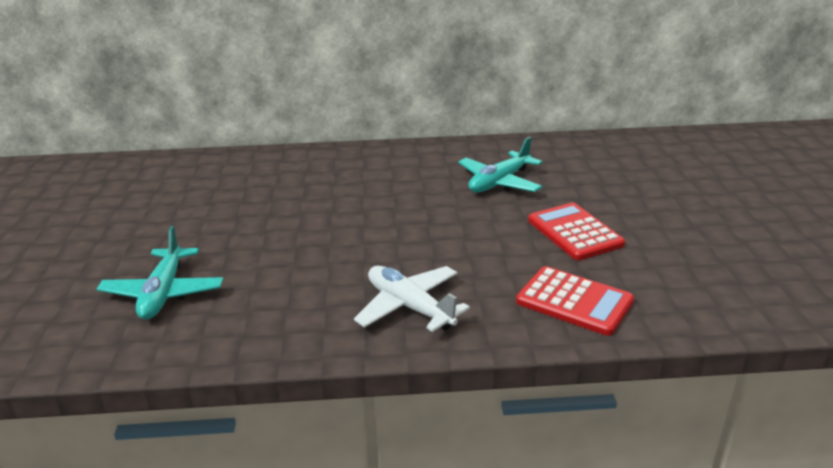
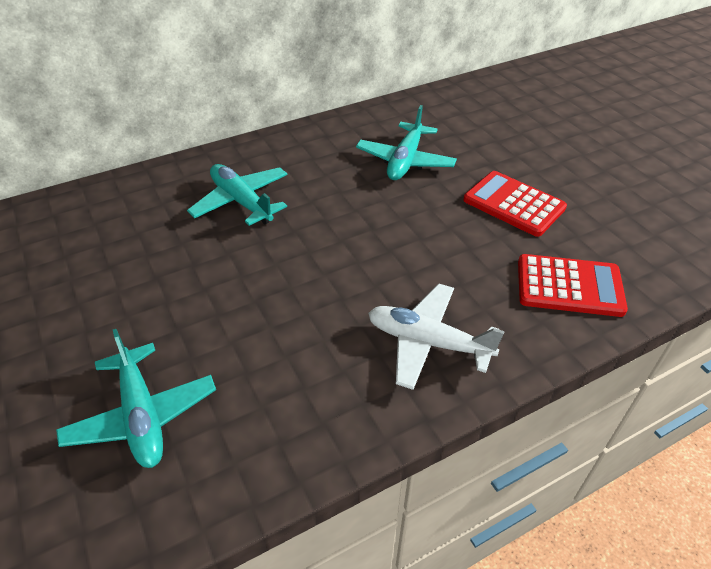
camera: 25 degrees left, 15 degrees up
(337, 183) = (241, 202): none -> turquoise plane

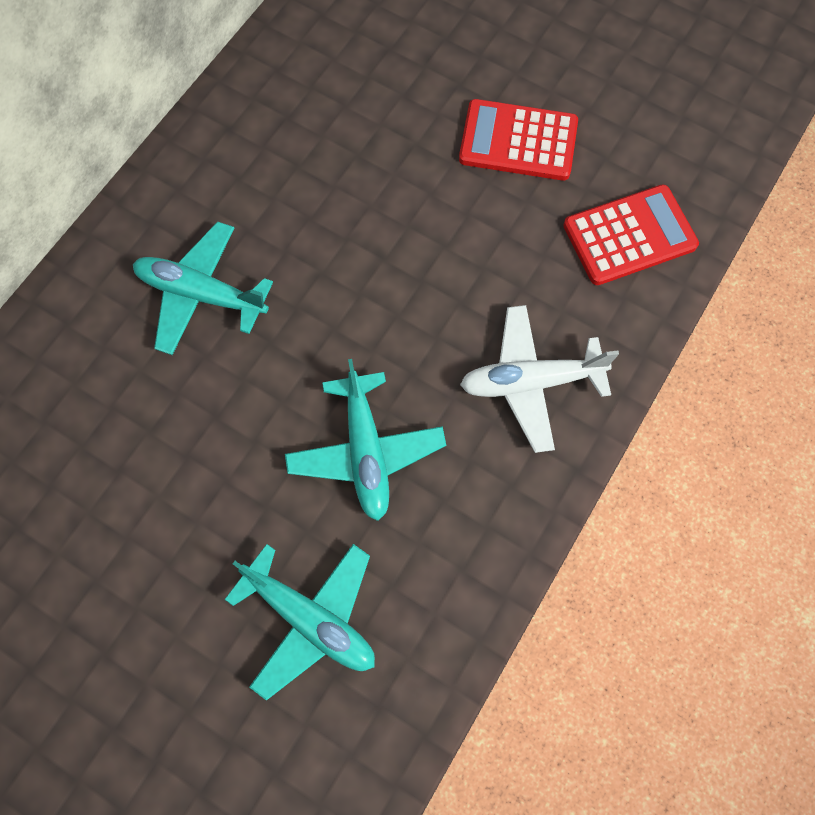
camera: 30 degrees left, 25 degrees up
(405, 161) = (356, 127): turquoise plane -> turquoise plane (366, 451)

